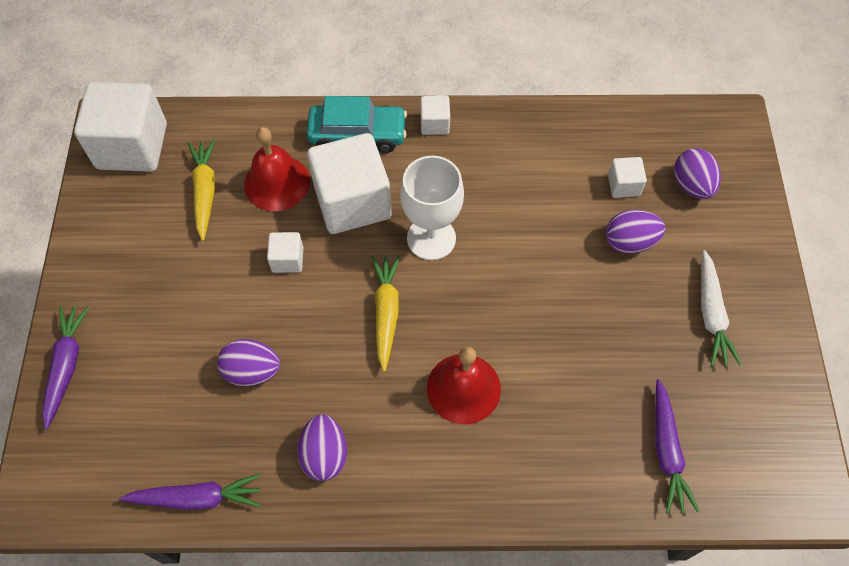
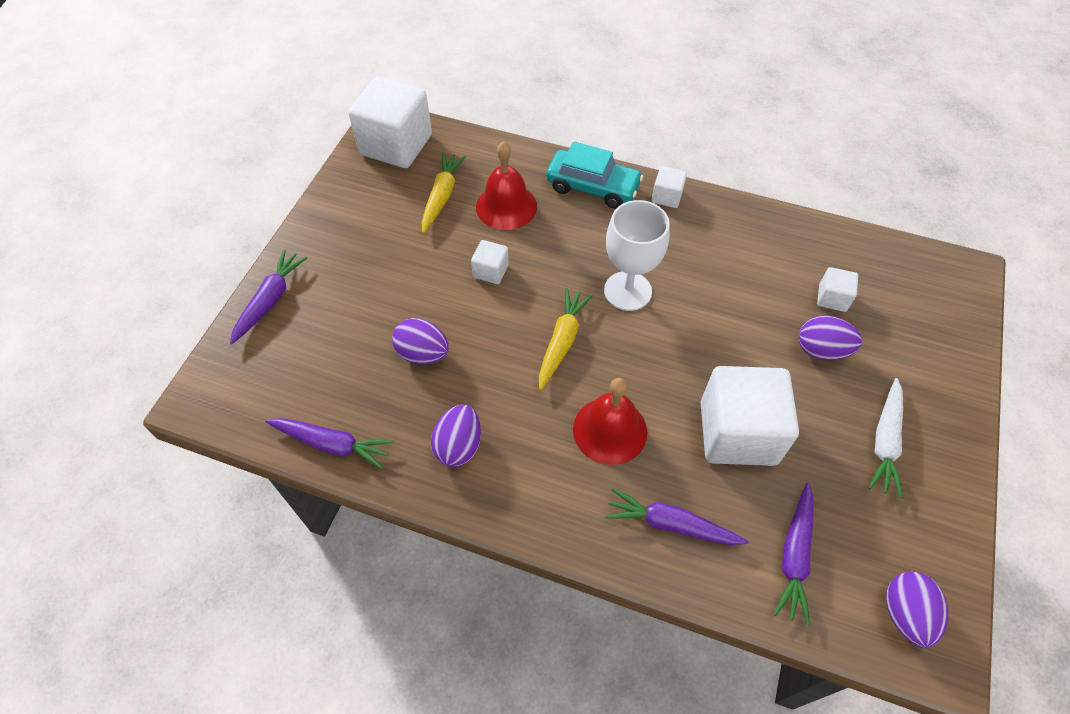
camera: 20 degrees right, 5 degrees down
(352, 202) = (567, 240): white cube -> white cube (738, 433)
(550, 460) = (671, 524): none -> purple carrot
(692, 185) = (903, 317): purple egg -> purple egg (905, 614)

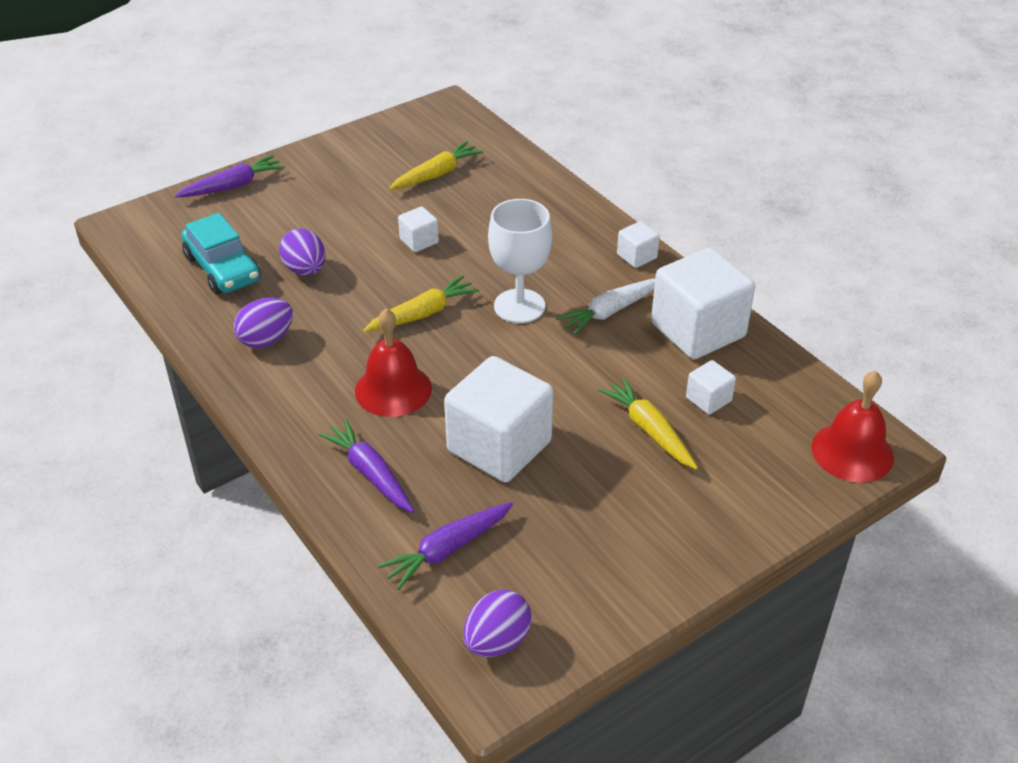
camera: 35 degrees right, 15 degrees down
(332, 444) = (180, 293): purple carrot -> none
(396, 145) = (439, 124): white cube -> white cube (698, 330)
(506, 206) = (483, 203): red bell -> red bell (852, 452)
(593, 187) = (575, 221): turquoise car -> turquoise car (223, 268)
(821, 350) = (649, 430): purple egg -> yellow carrot
(885, 441) = (628, 522): white carrot -> white carrot (610, 311)

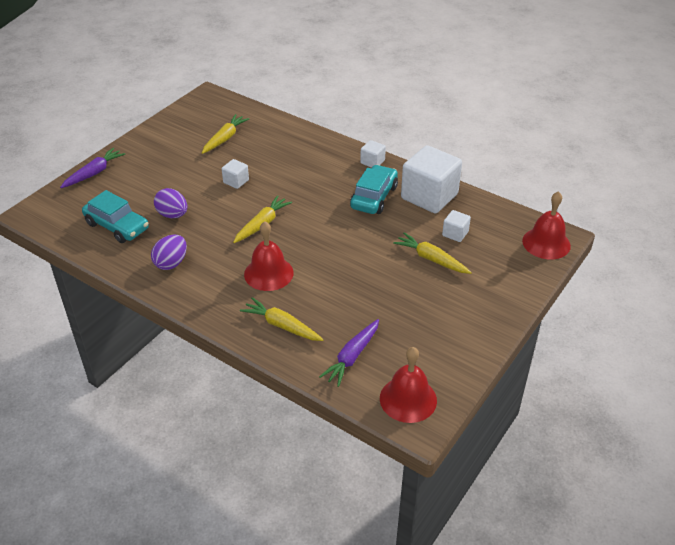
camera: 20 degrees left, 0 degrees up
(370, 473) = (282, 326): purple carrot -> yellow carrot
(497, 641) = (408, 399): purple egg -> red bell
(499, 446) = (350, 290): white cube -> none
(519, 306) = (319, 206): white goblet -> none
(610, 311) = (374, 197): white carrot -> turquoise car

